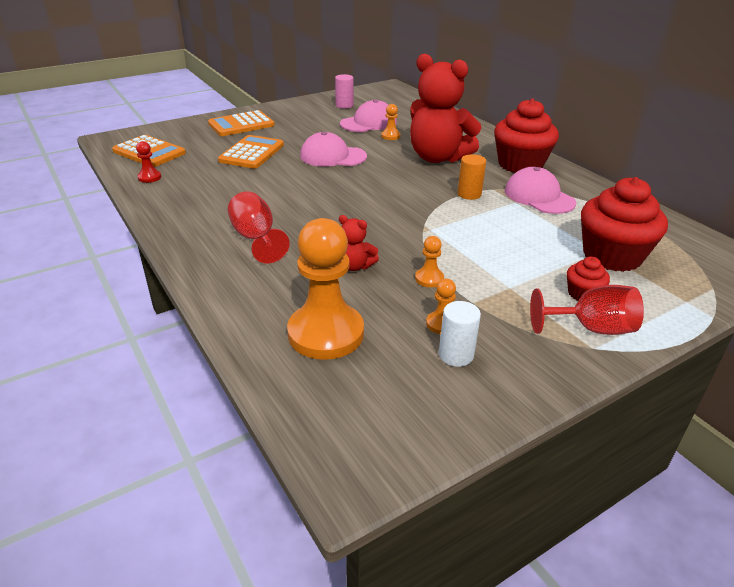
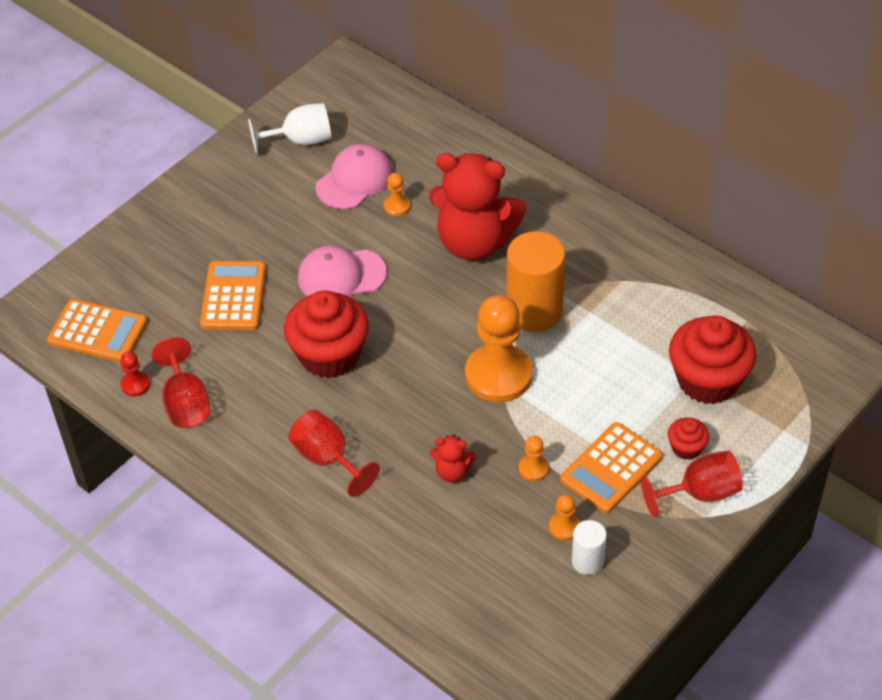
camera: 15 degrees left, 15 degrees up
(175, 191) = (186, 403): none -> red goblet
(241, 124) = (181, 232): orange calculator -> orange calculator (611, 468)
(326, 333) = (462, 570): orange pawn -> orange pawn (498, 375)
(344, 105) = (301, 140): pink cylinder -> white goblet
(469, 194) = (534, 311): orange cylinder -> orange cylinder, size x1.93
(520, 164) = (580, 230): red cupcake -> red cupcake (329, 355)
(539, 196) = (615, 293): pink cap -> none

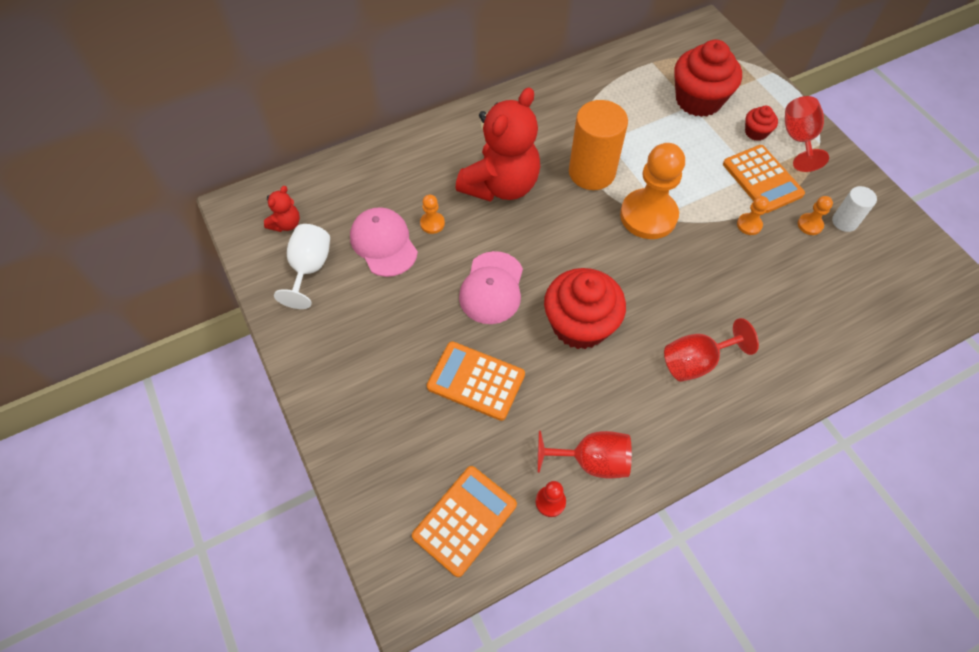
camera: 70 degrees left, 10 degrees up
(452, 472) = (736, 277): red teddy bear -> red teddy bear (286, 224)

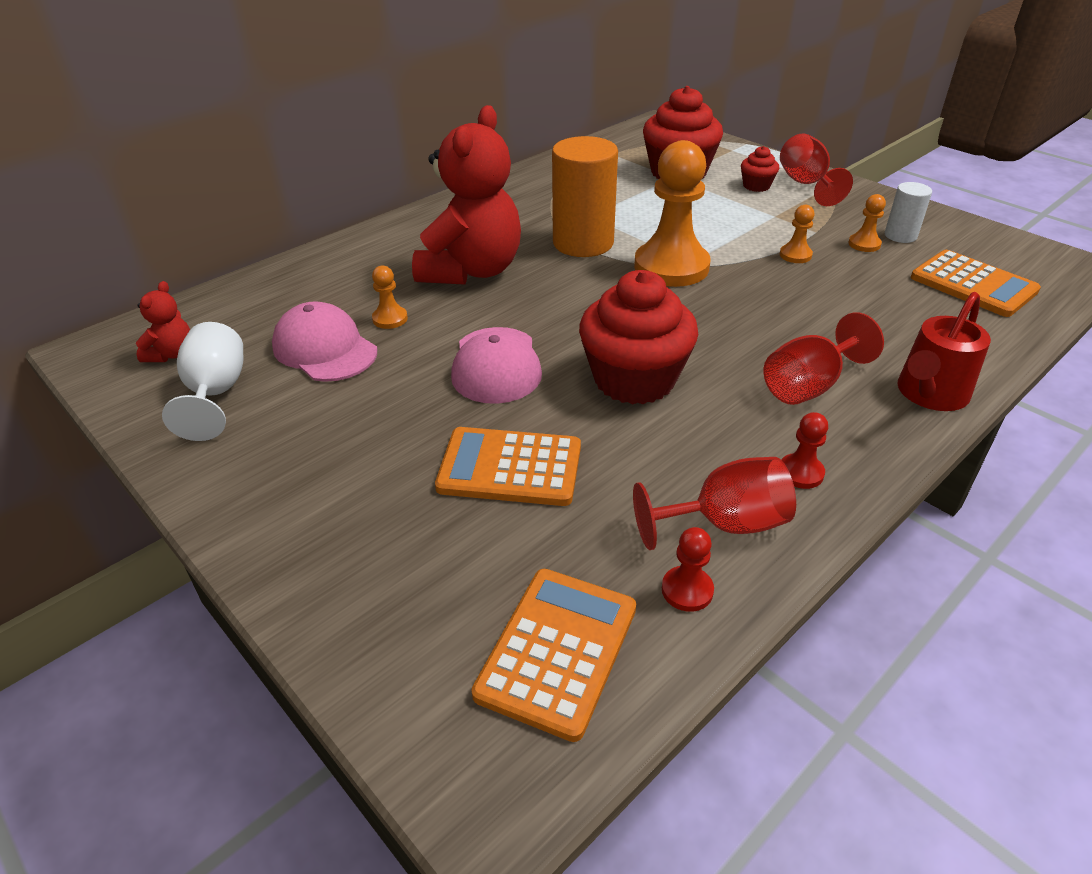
camera: 15 degrees left, 20 degrees down
(656, 434) = (800, 473): none -> red pawn
(762, 179) = (786, 218): orange calculator -> orange calculator (973, 284)
(777, 391) = (929, 394): none -> red watering can

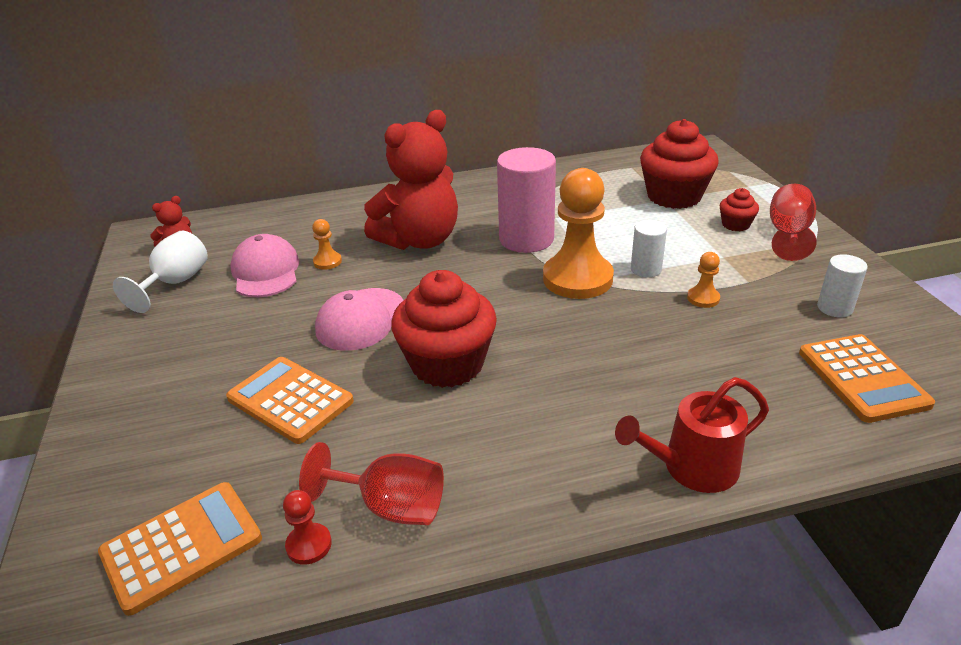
camera: 30 degrees right, 5 degrees down
(583, 243) = (526, 239): orange cylinder -> pink cylinder
(722, 243) = (646, 269): none -> white cylinder
(800, 473) = (496, 491): red pawn -> none
(808, 386) = (585, 419): red goblet -> none
(864, 244) = (785, 306): orange pawn -> none

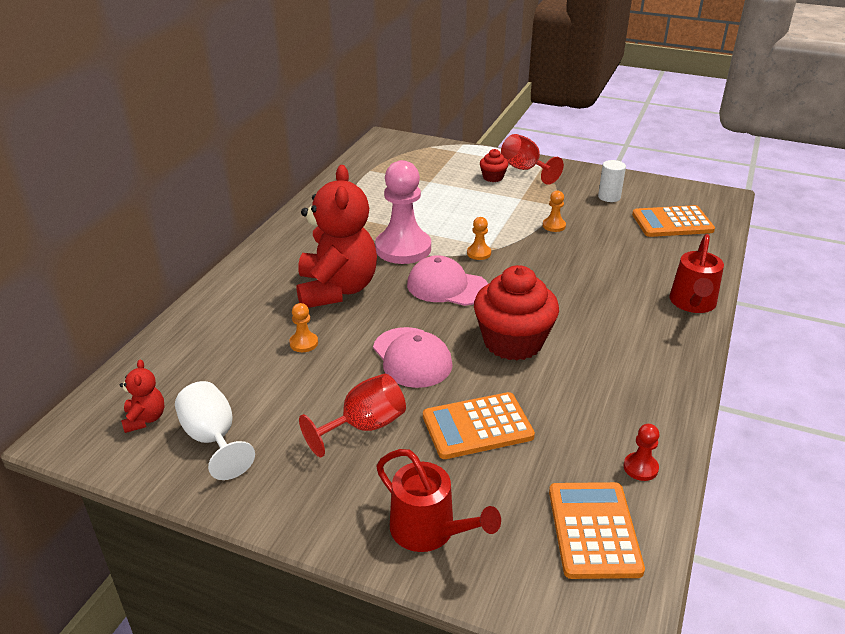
camera: 55 degrees left, 0 degrees up
(125, 435) = (429, 531): none -> red watering can
(266, 272) = (272, 380): pink cap -> pink cap (447, 286)
(391, 506) = (633, 420): red goblet -> red goblet (364, 426)
(526, 239) = (403, 248): pink cylinder -> pink pawn
(577, 279) = (479, 253): orange pawn -> orange pawn, size x0.43
(646, 269) = (500, 227): white cylinder -> none
(674, 196) = (431, 177): red cupcake -> none
(862, 378) = (672, 223): orange calculator -> orange calculator turned 150 degrees clockwise

